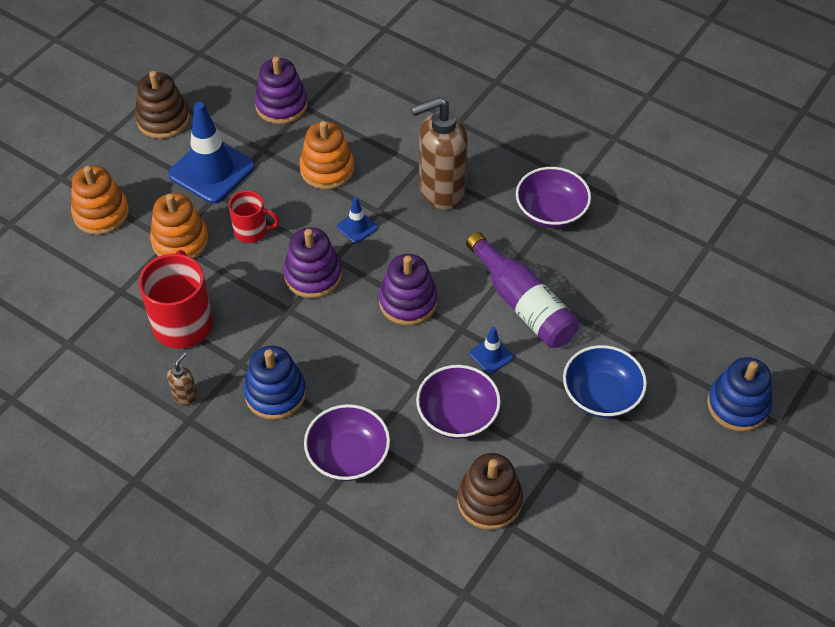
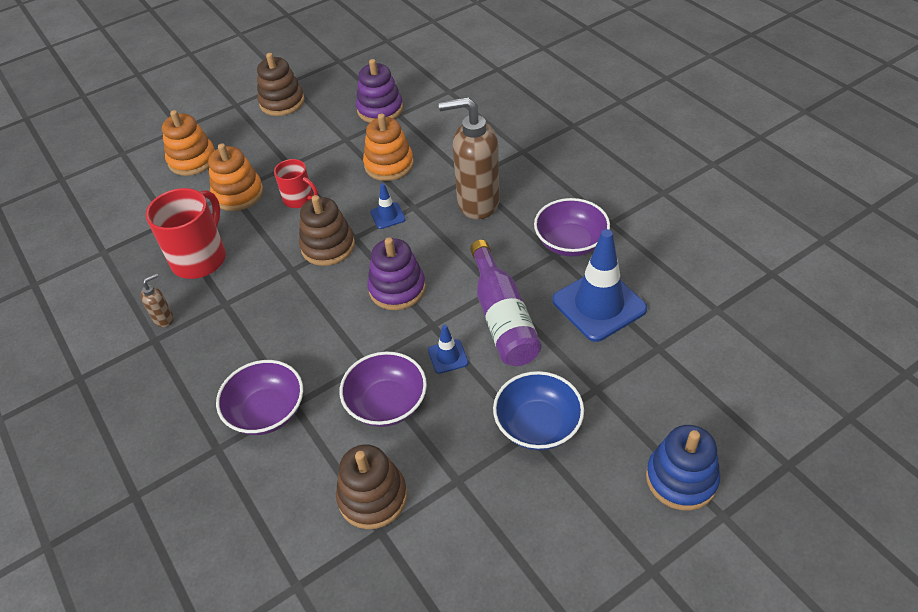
camera: 25 degrees right, 5 degrees down
(211, 171) = (295, 146): blue traffic cone -> blue traffic cone (599, 305)
(275, 394) = (238, 337): blue stacking toy -> none
(313, 275) = (328, 246): purple stacking toy -> brown stacking toy

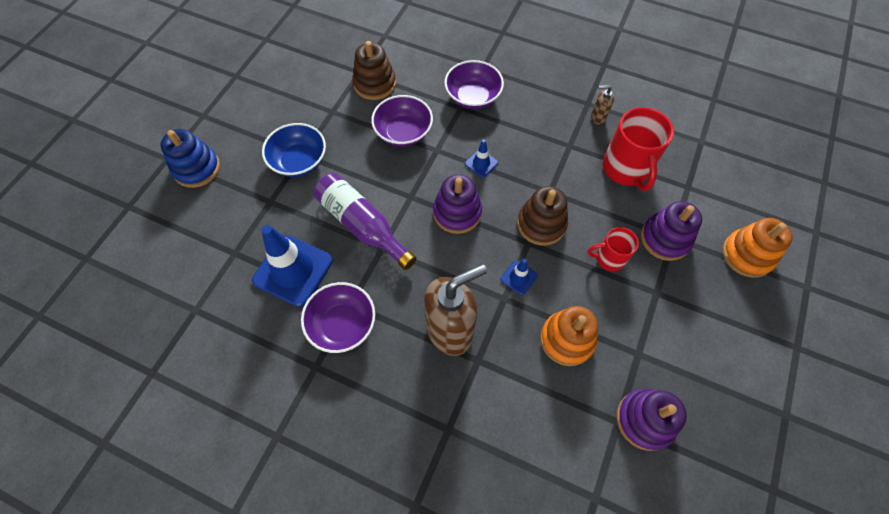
camera: 145 degrees right, 15 degrees up
(164, 319) = (597, 118): brown soap dispenser -> brown soap dispenser turned 75 degrees clockwise
(238, 194) = (665, 238): orange stacking toy -> purple stacking toy
(282, 102) = (756, 376): brown stacking toy -> none
(448, 356) = (384, 179): blue traffic cone -> blue traffic cone (481, 163)

